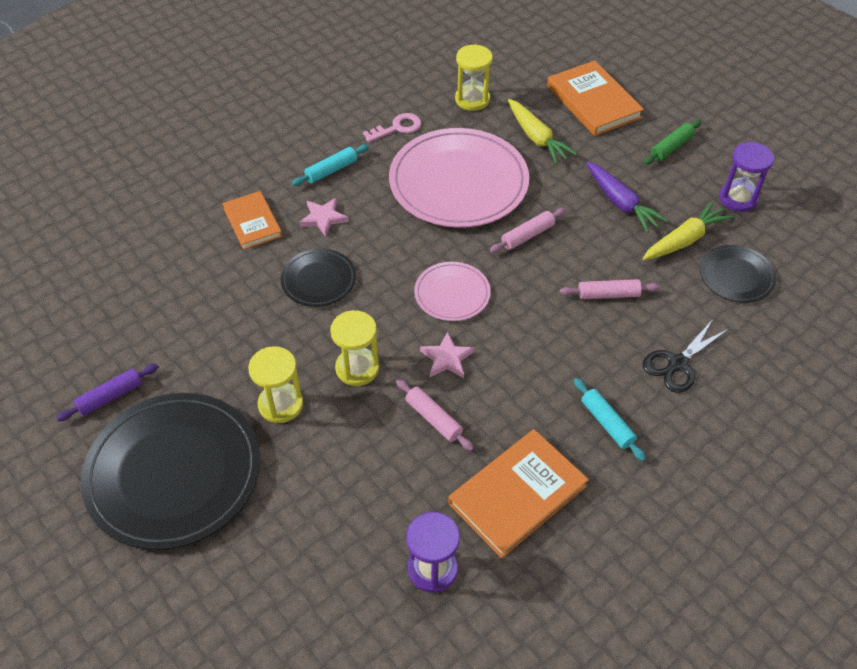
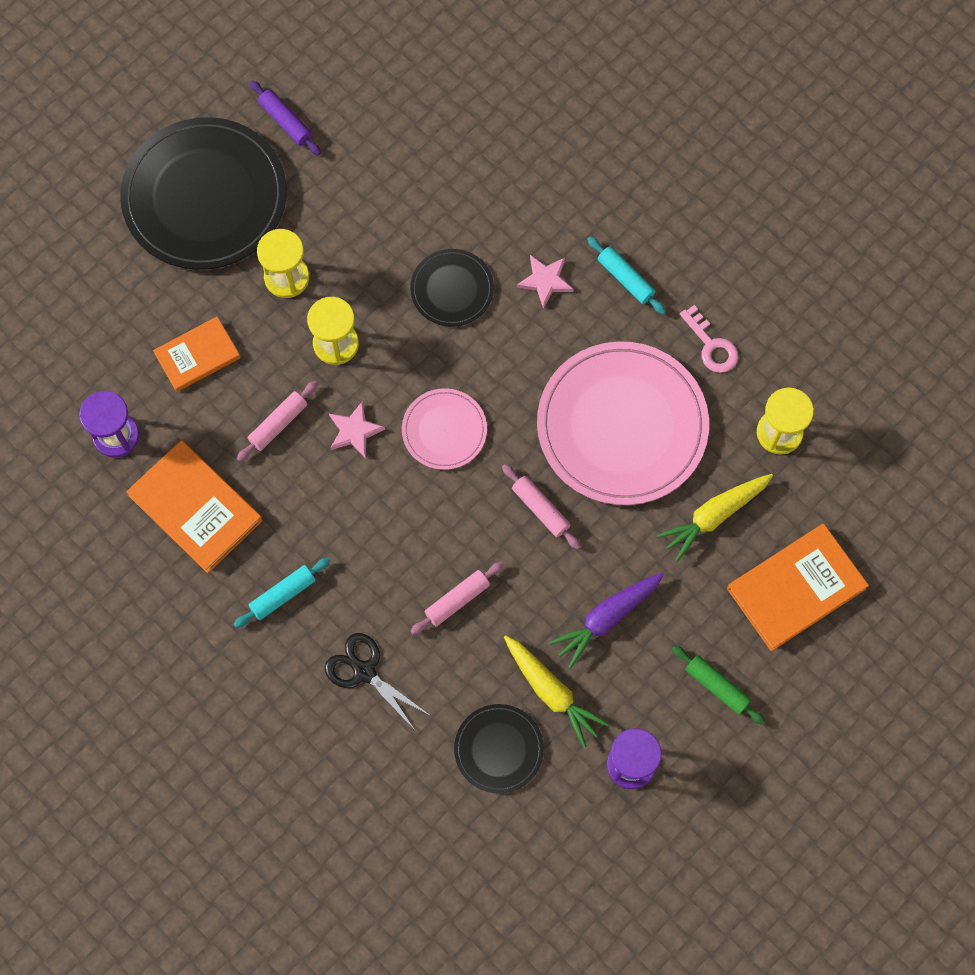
camera: 85 degrees right, 20 degrees up
(252, 222) = (531, 207): orange book -> orange book (197, 355)
(608, 295) = (457, 600): pink rolling pin -> pink rolling pin turned 60 degrees clockwise

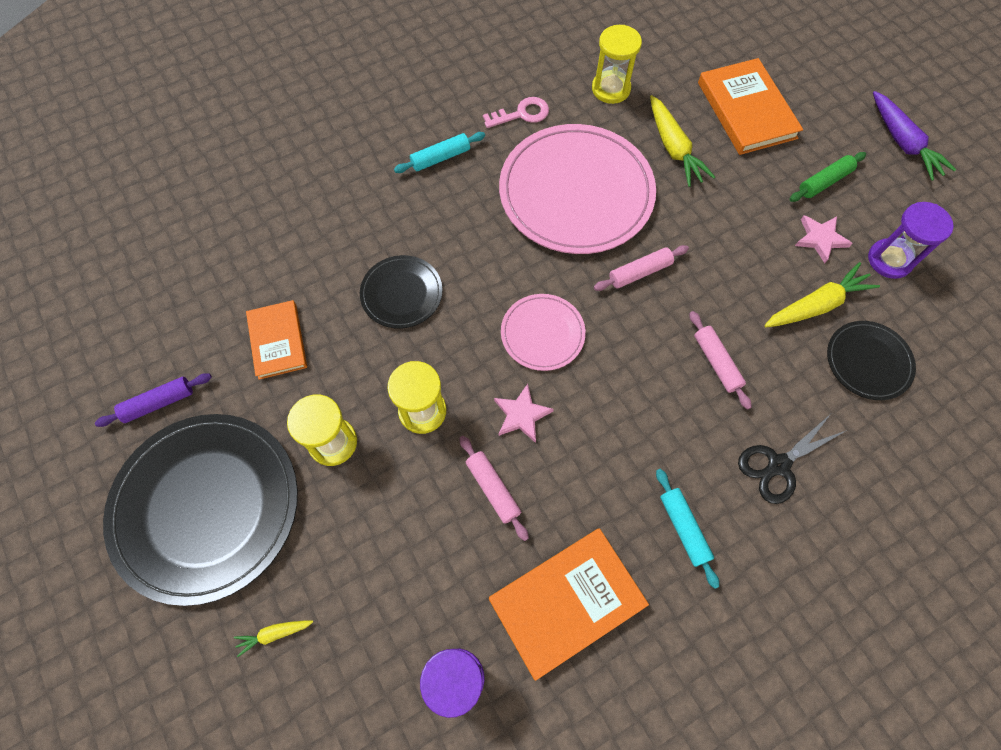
camera: 75 degrees left, 5 degrees down
(118, 287) = (274, 634): none -> yellow carrot
(197, 355) = (389, 558): orange book -> orange book (277, 341)
(545, 281) = (421, 217): pink star -> pink star (820, 239)
(606, 618) = (752, 246): purple carrot -> purple carrot (902, 142)

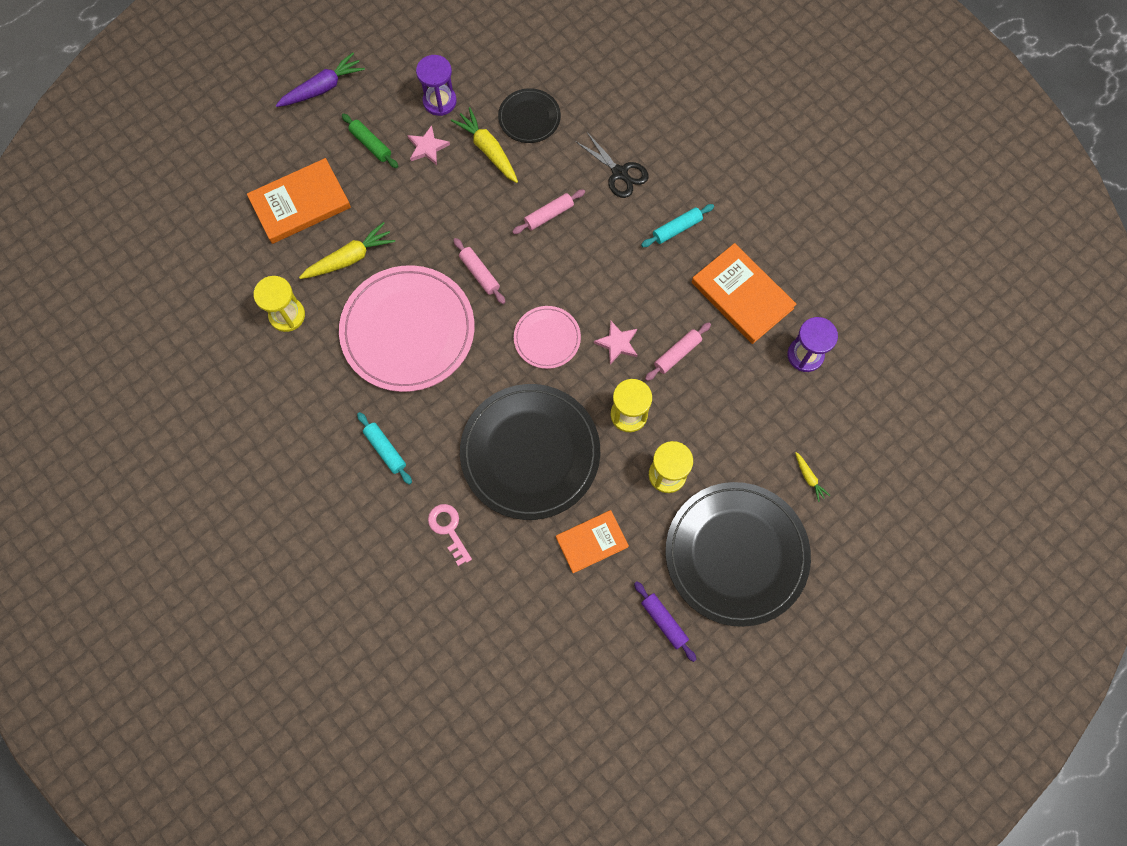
camera: 100 degrees left, 5 degrees up
(401, 293) = (530, 453): black plate -> black plate, size x2.01
(522, 114) = (325, 388): pink key -> pink key (448, 529)

